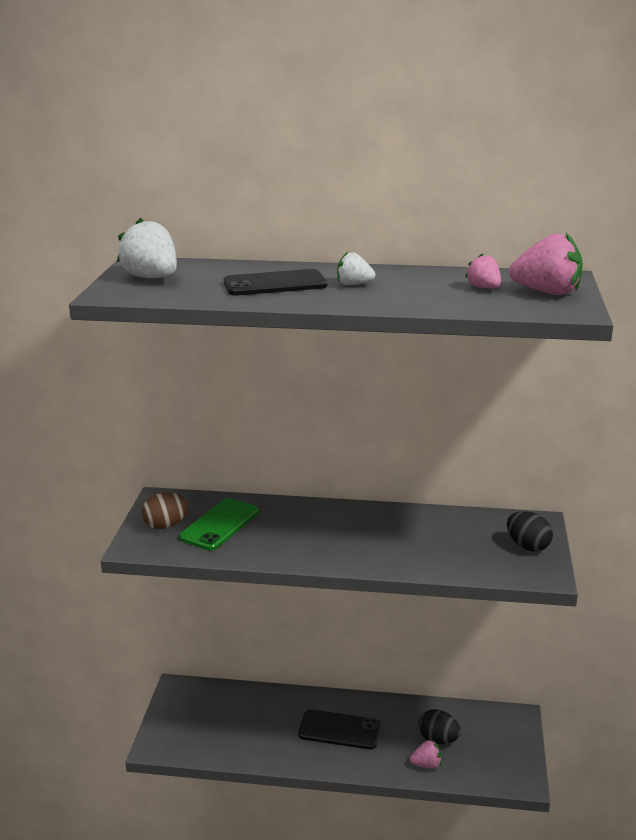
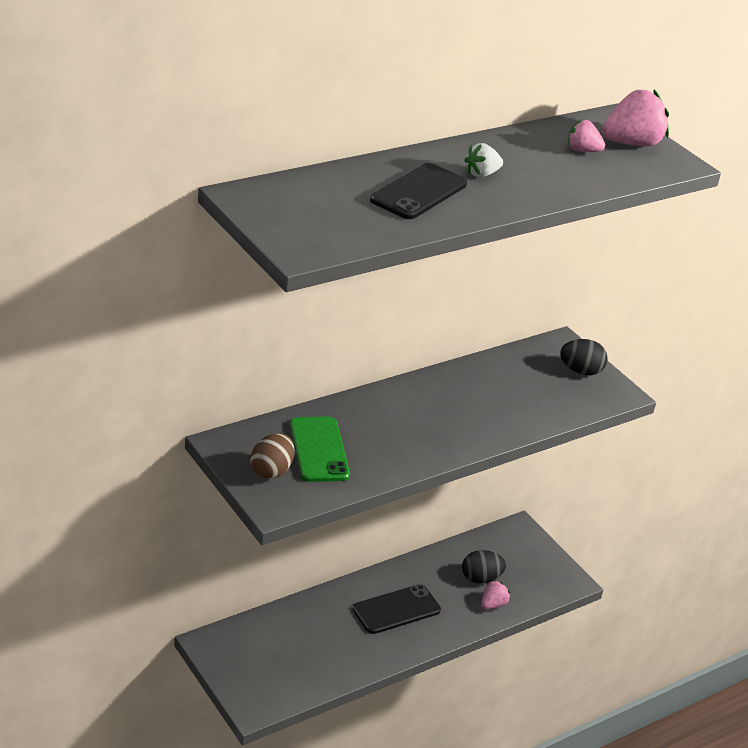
camera: 45 degrees left, 10 degrees up
(152, 278) = (297, 215): white strawberry -> none

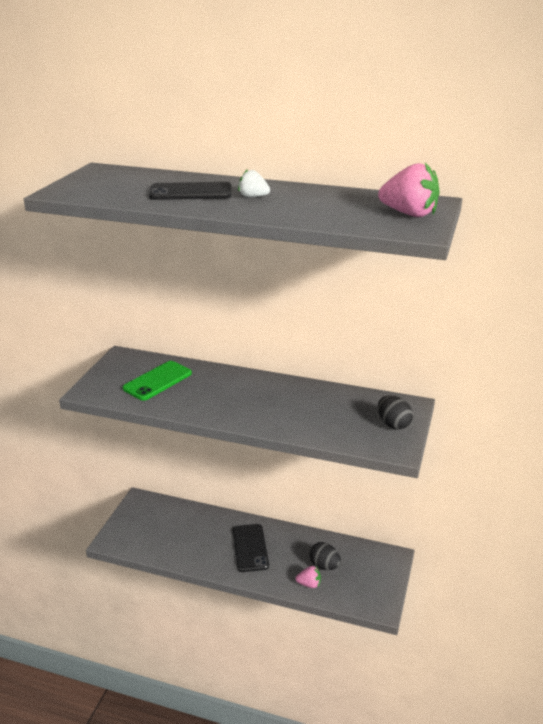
camera: 55 degrees right, 5 degrees down
(271, 471) = (117, 377): brown egg -> none
(396, 610) = (250, 548): black phone -> black phone turned 60 degrees clockwise
(582, 151) = (358, 207): pink strawberry -> none

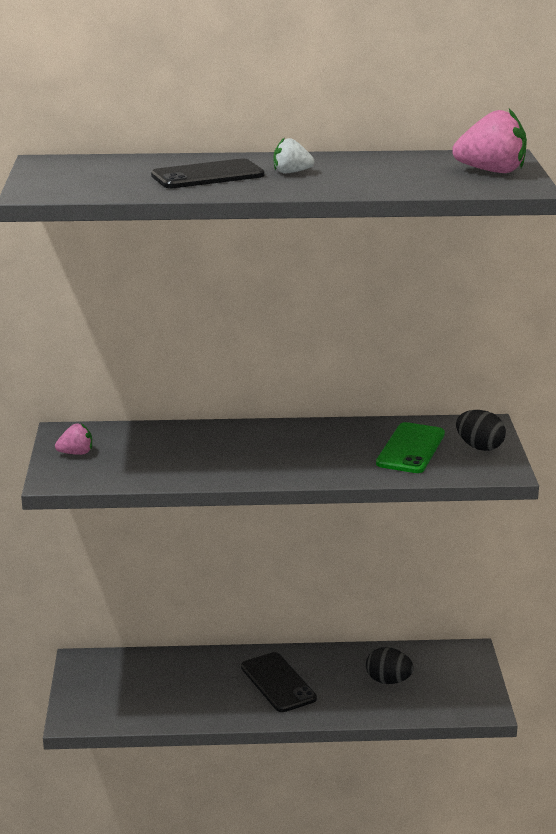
camera: 20 degrees left, 5 degrees down
(157, 381) = (142, 452): green phone -> green phone (410, 449)
(309, 584) = (381, 705): pink strawberry -> pink strawberry (76, 453)

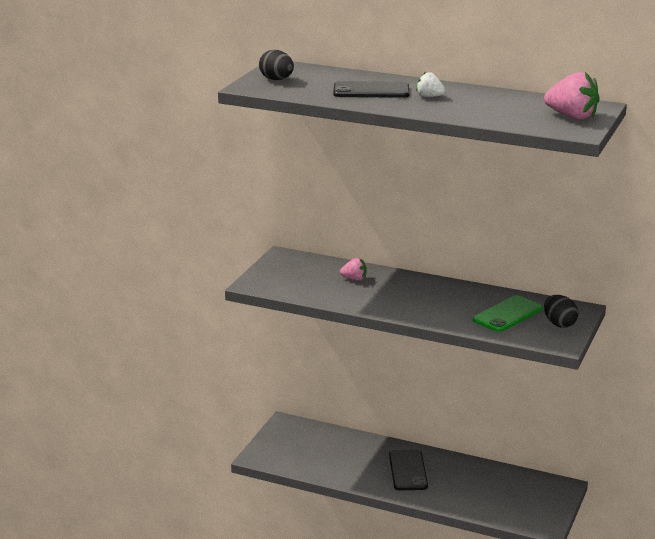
camera: 25 degrees right, 0 degrees up
(76, 453) = (279, 270): pink strawberry -> pink strawberry (354, 279)
(388, 681) = (487, 490): black egg -> black egg (276, 79)

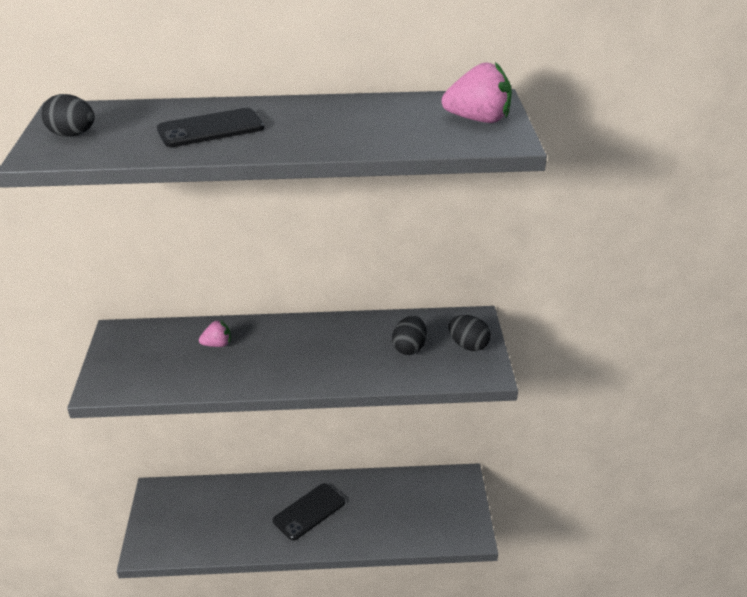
camera: 25 degrees left, 10 degrees up
(408, 470) = (309, 511): black phone -> black phone turned 75 degrees clockwise
(429, 97) = (290, 123): white strawberry -> none
(507, 314) = (409, 348): green phone -> black egg

